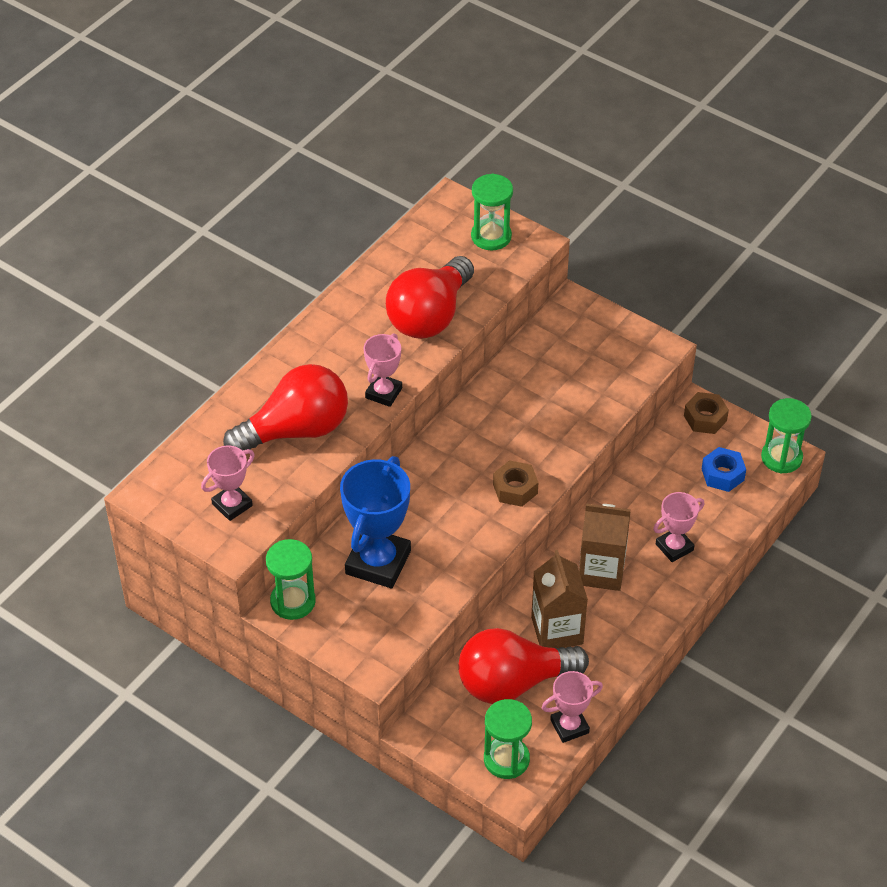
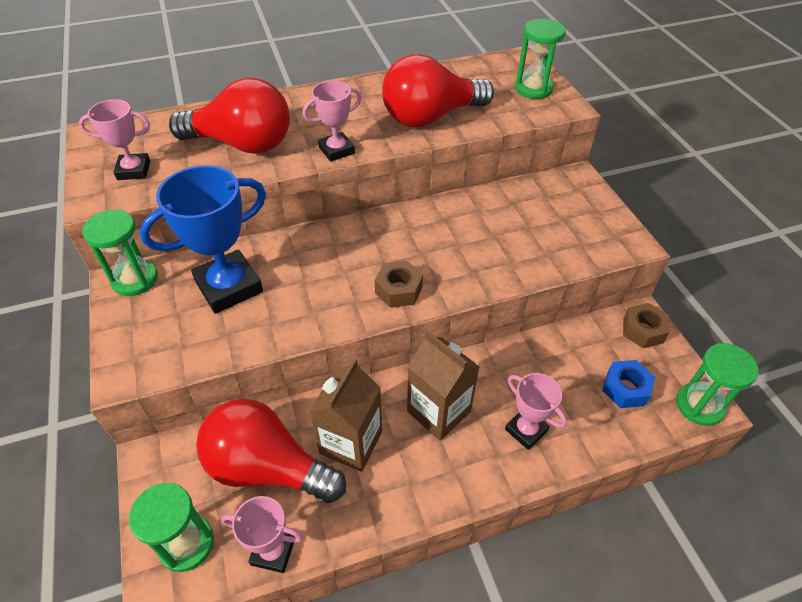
camera: 35 degrees right, 0 degrees up
(674, 547) = (526, 430): pink trophy -> pink trophy turned 45 degrees clockwise

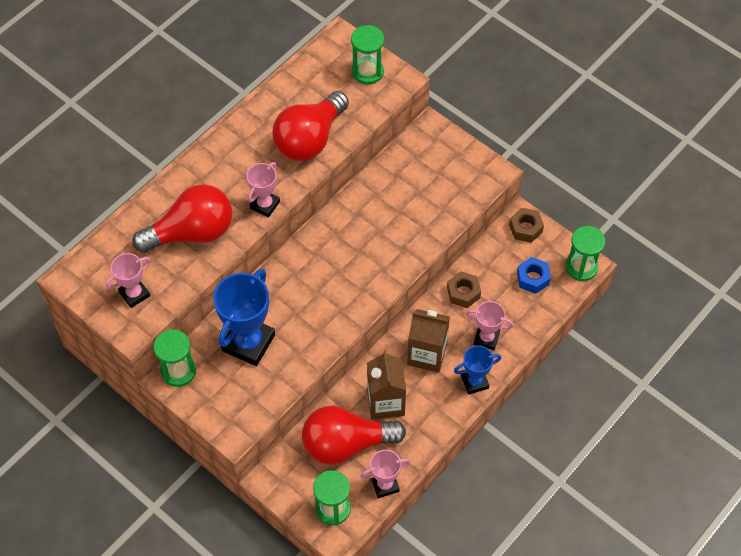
camera: 30 degrees left, 10 degrees up
(398, 290) = (363, 287): brown nut -> brown nut (463, 293)
(479, 477) = (474, 382): none -> blue trophy

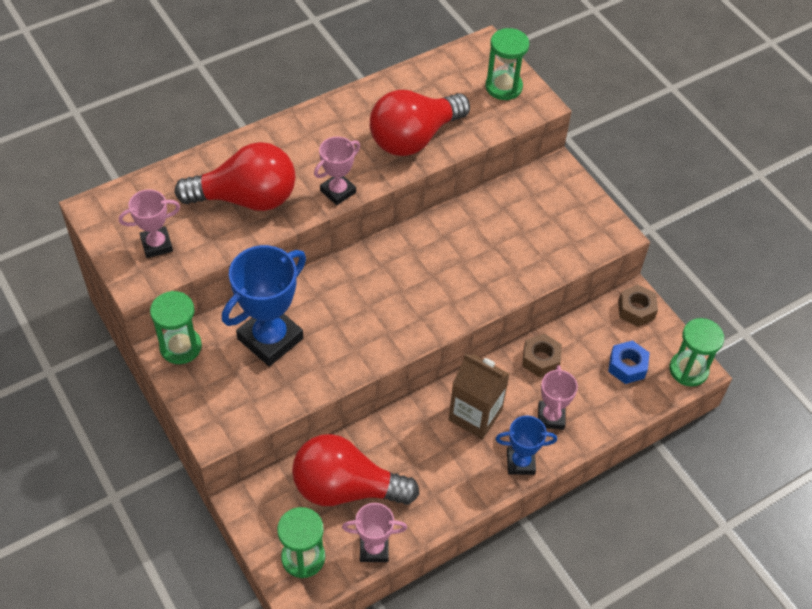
camera: 15 degrees right, 5 degrees down
(385, 402) = (408, 455): brown carton -> none
(486, 338) = (551, 417): pink trophy -> pink trophy turned 60 degrees clockwise

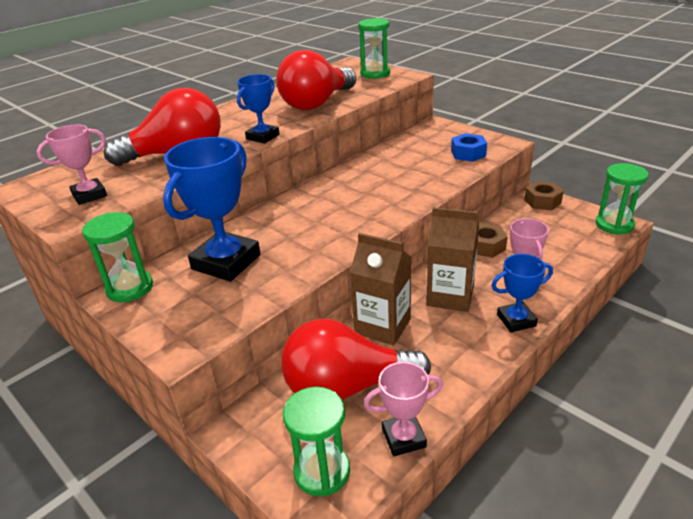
camera: 10 degrees left, 20 degrees down
(338, 191) = (263, 137): pink trophy -> blue trophy
(399, 432) = (382, 326): none -> brown carton
(627, 366) = (562, 234): blue nut -> blue nut (468, 153)

